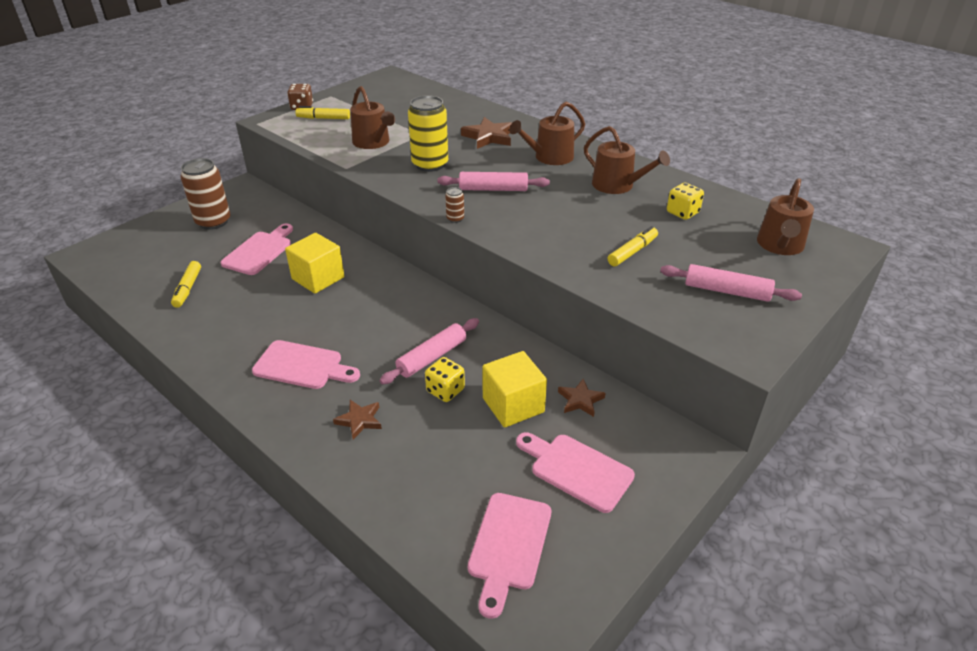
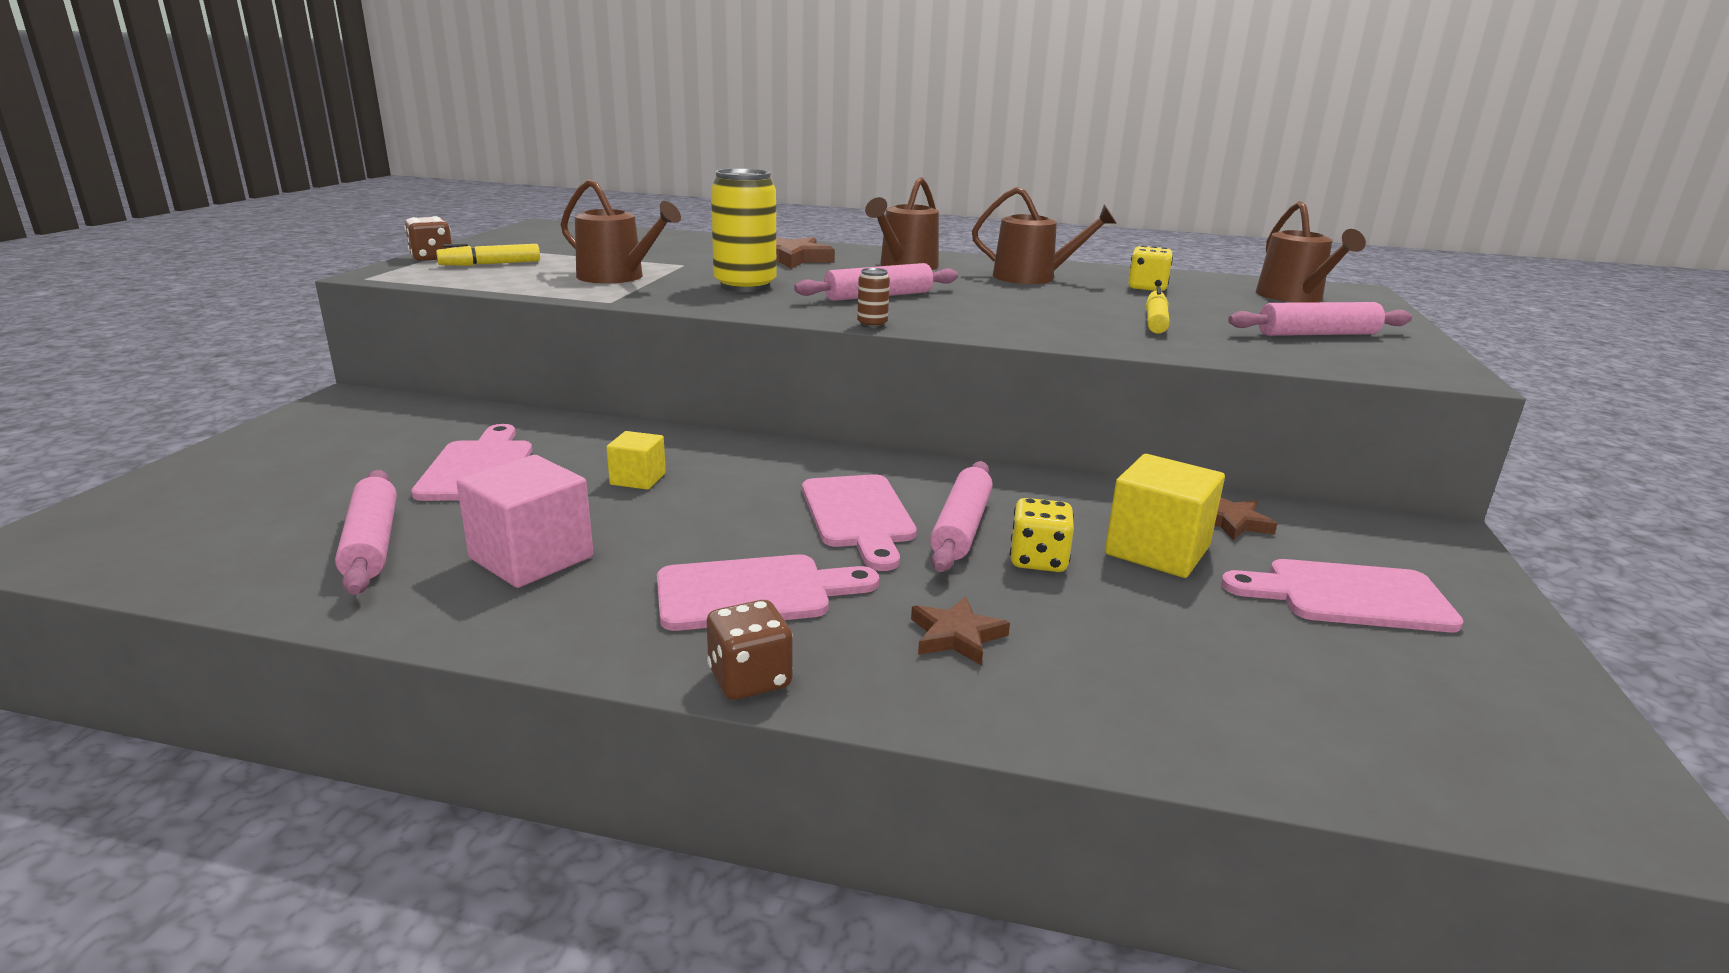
camera: 30 degrees left, 15 degrees down
(188, 288) = (371, 543): yellow marker -> pink rolling pin
(213, 222) = (331, 448): brown can -> none
(237, 316) = (531, 558): none -> pink cube
(259, 411) = (749, 679): none -> brown dice
(318, 278) = (638, 479): yellow cube -> yellow cube, size x0.57
(508, 546) = (1416, 719): pink cutting board -> pink cutting board (858, 516)

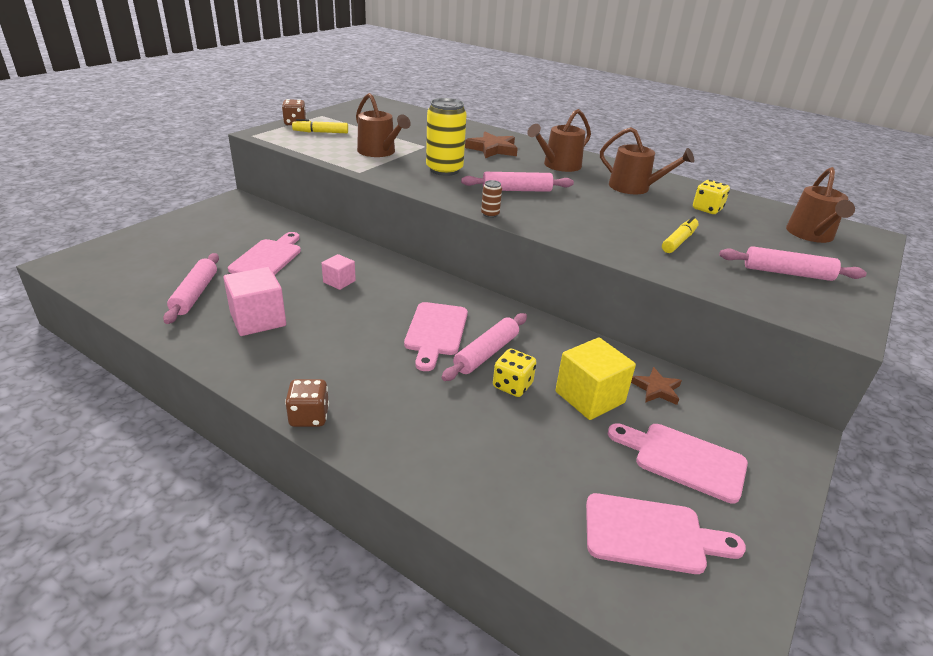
camera: 20 degrees right, 10 degrees up
(638, 479) = (339, 281): yellow cube -> pink cube
(753, 593) = (346, 367): pink cutting board -> pink cutting board (651, 535)
(956, 636) = (428, 421): brown star -> none

